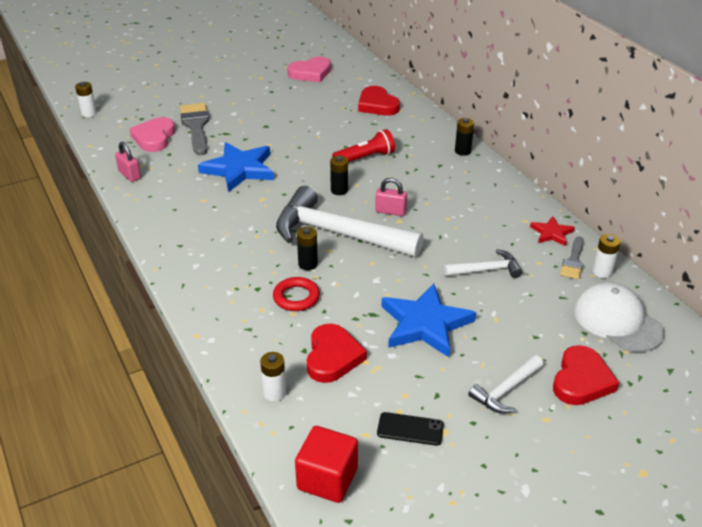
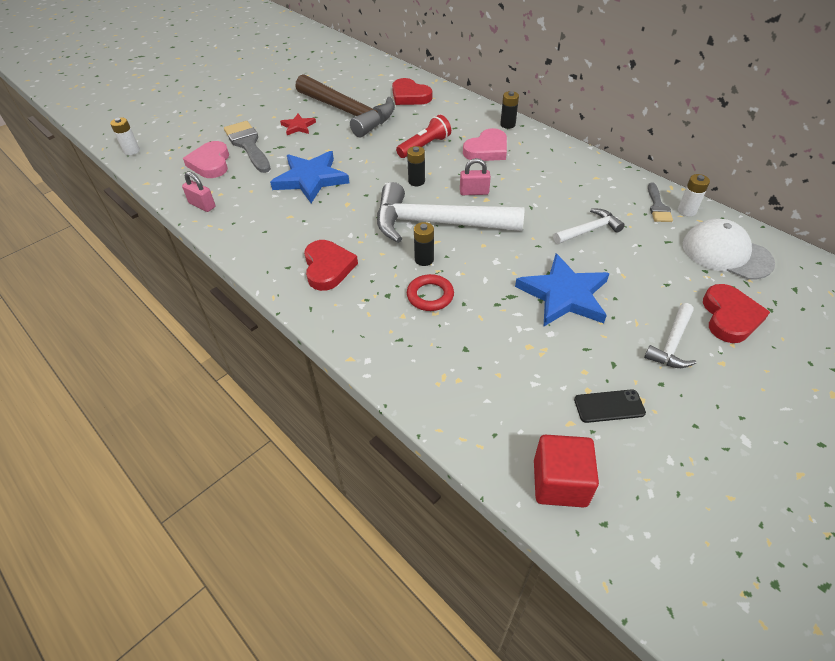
camera: 15 degrees left, 10 degrees up
(275, 393) = (460, 402): white battery -> none
(306, 111) = (348, 113): none -> brown hammer
(310, 73) = (334, 77): pink heart -> pink heart (487, 150)
(332, 357) = (496, 349): red heart -> red heart (328, 267)
(551, 233) = (625, 184): red star -> red star (298, 126)

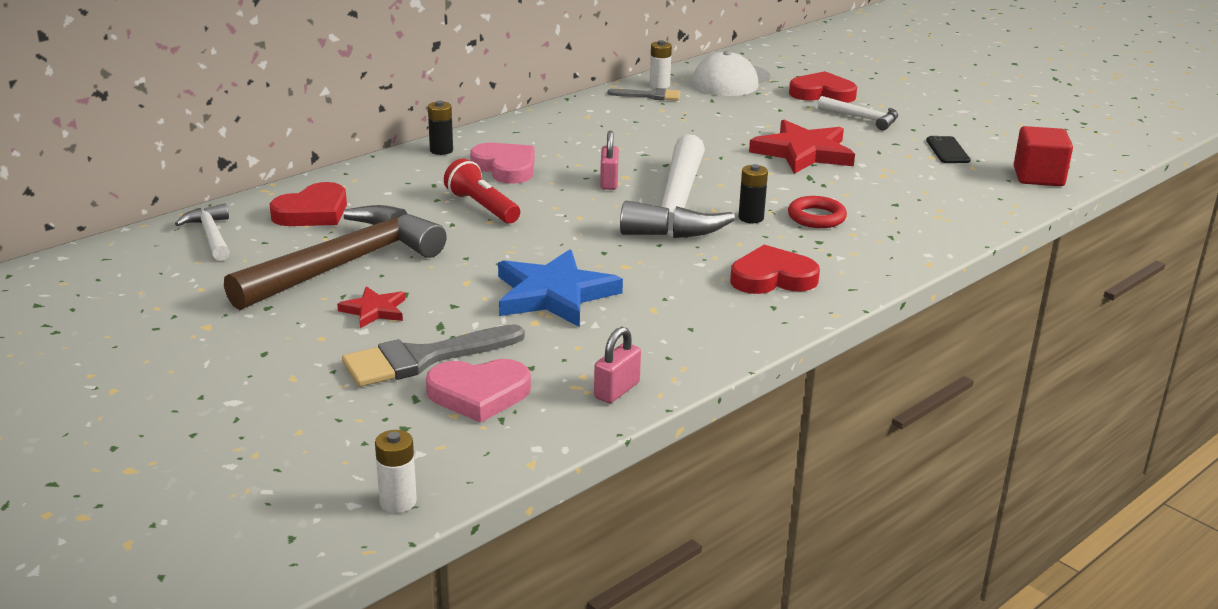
camera: 90 degrees left, 20 degrees down
(416, 181) = (576, 216): black battery -> none
(564, 295) = (803, 152): blue star -> red star
(589, 230) = (693, 130): white hammer -> white hammer (211, 235)

